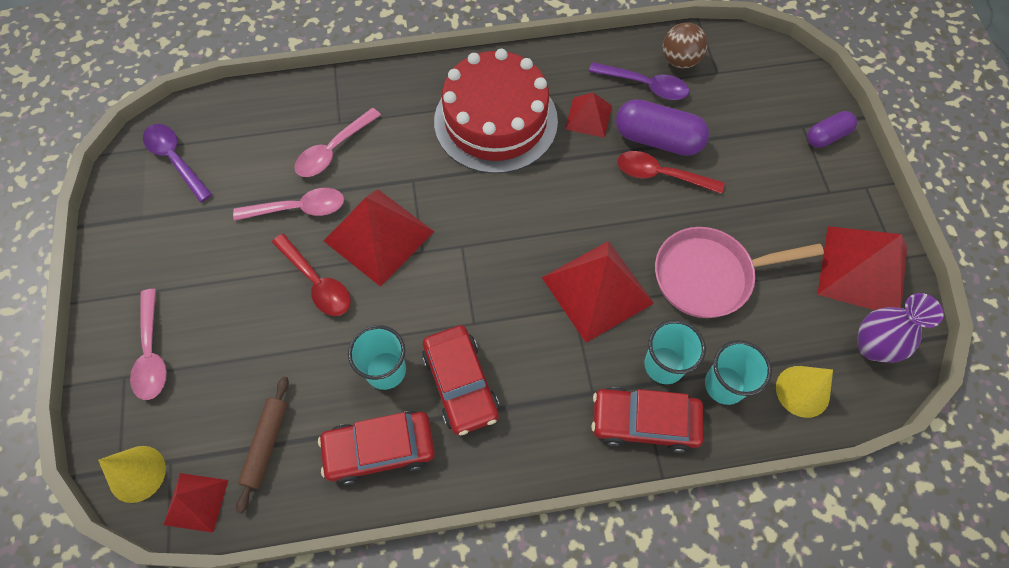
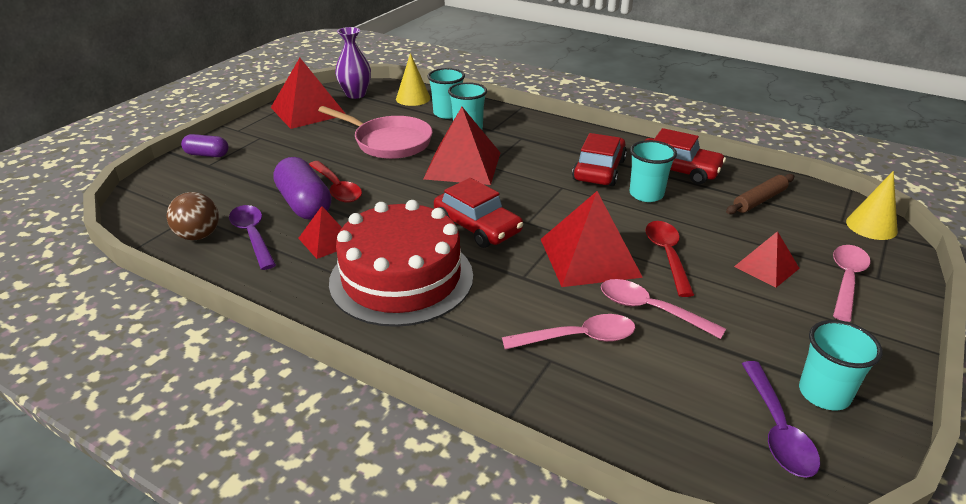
camera: 140 degrees left, 30 degrees down
(151, 207) = (824, 394): none -> turquoise cup
(196, 502) = (824, 199): red pyramid -> red pyramid (766, 267)
(644, 422) = (507, 120): red car -> red car (477, 227)

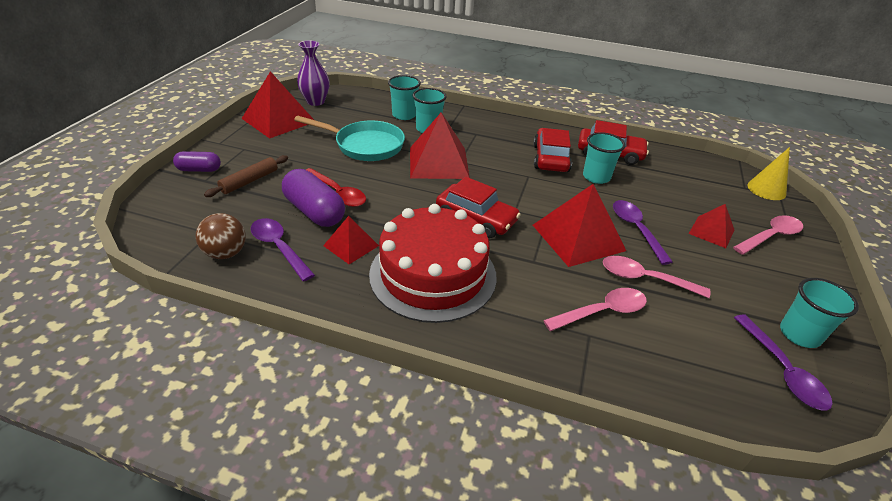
camera: 15 degrees left, 5 degrees up
(389, 142) = (365, 145): pink pan -> turquoise pan
(413, 98) = (368, 102): yellow cone -> none
(667, 256) = (636, 229): red spoon -> purple spoon
(759, 200) = (680, 175): brown rolling pin -> brown rolling pin (249, 181)
(846, 280) = (770, 236): pink spoon -> pink spoon turned 45 degrees clockwise

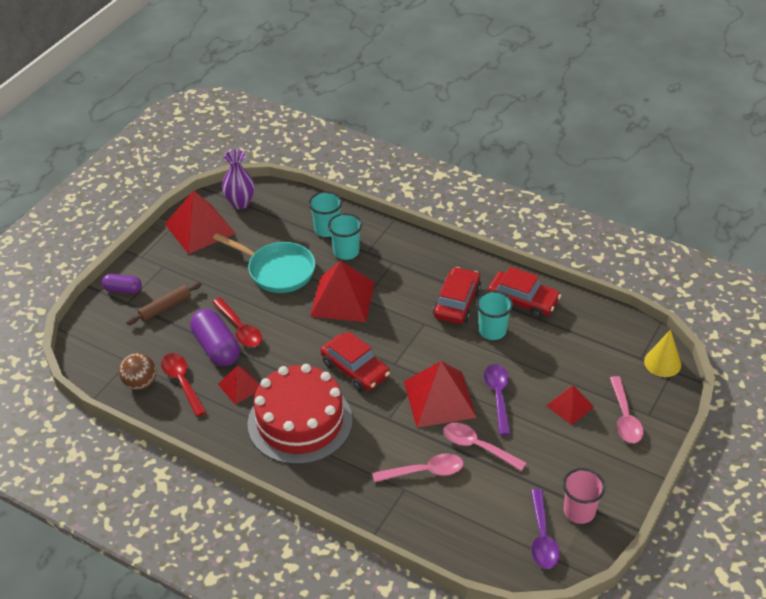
camera: 15 degrees right, 5 degrees up
(279, 248) = (182, 382): purple spoon -> red spoon
(770, 236) = (625, 417): pink spoon -> pink spoon turned 105 degrees clockwise
(799, 334) = (579, 511): turquoise cup -> pink cup

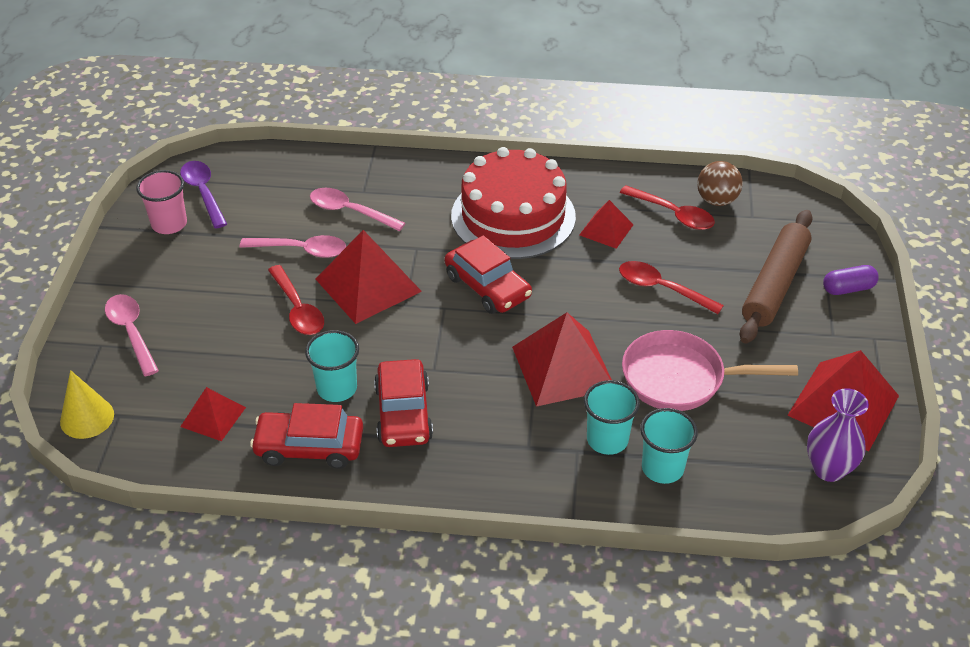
camera: 155 degrees right, 0 degrees up
(165, 307) = (775, 284): brown rolling pin -> brown rolling pin, size x1.73
(216, 347) = (669, 260): purple capsule -> none
(277, 270) = (680, 378): turquoise pan -> pink pan
(355, 369) = (487, 286): red car -> red car turned 150 degrees counterclockwise
(424, 471) = (350, 211): pink spoon -> pink spoon turned 60 degrees clockwise
(498, 396) = (298, 309): purple spoon -> red spoon
(570, 406) = (204, 325): red pyramid -> red pyramid (213, 417)

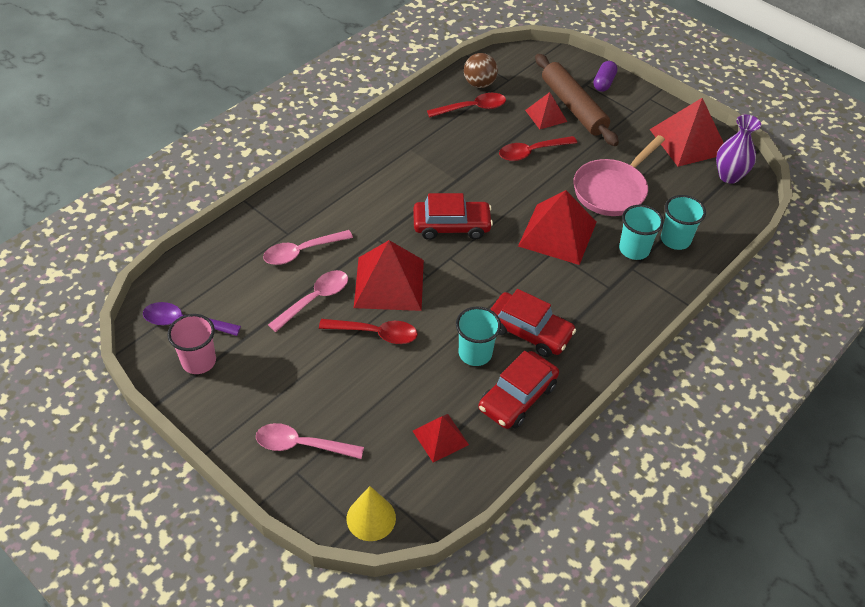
camera: 55 degrees left, 5 degrees up
(513, 216) = (397, 176): red cake -> none
(606, 229) = (455, 143): red pyramid -> red pyramid (546, 115)

